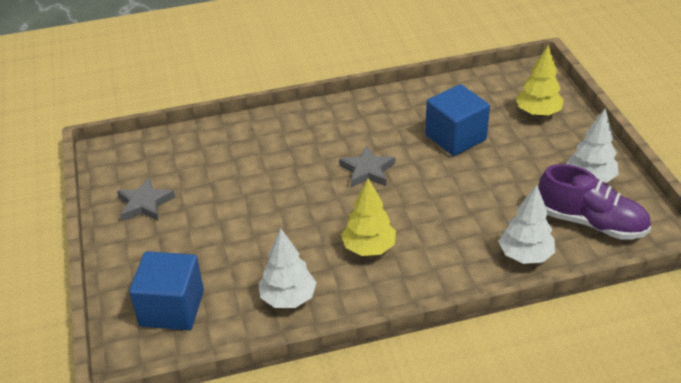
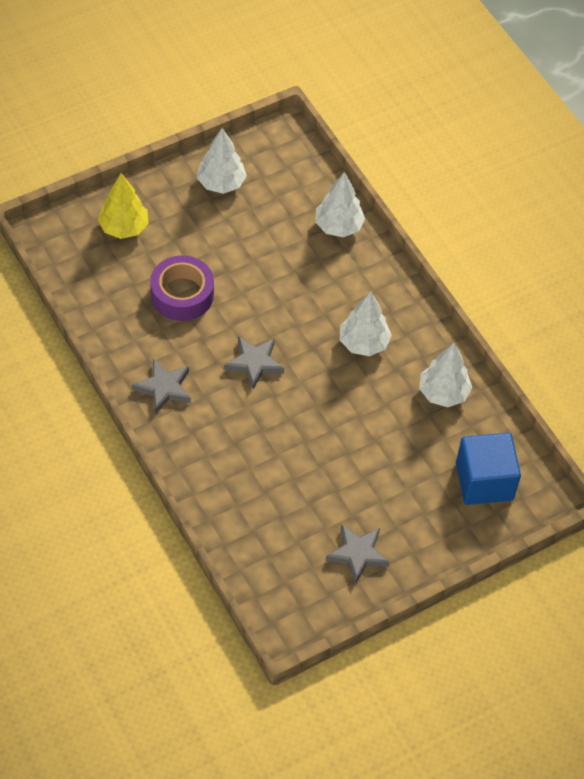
camera: 110 degrees left, 15 degrees up
(358, 116) = (164, 388): none -> grey star
(369, 248) = (363, 343): yellow tree -> white tree
(455, 137) = (182, 294): blue cube -> purple tape
(590, 222) = (283, 182): purple shoe -> none

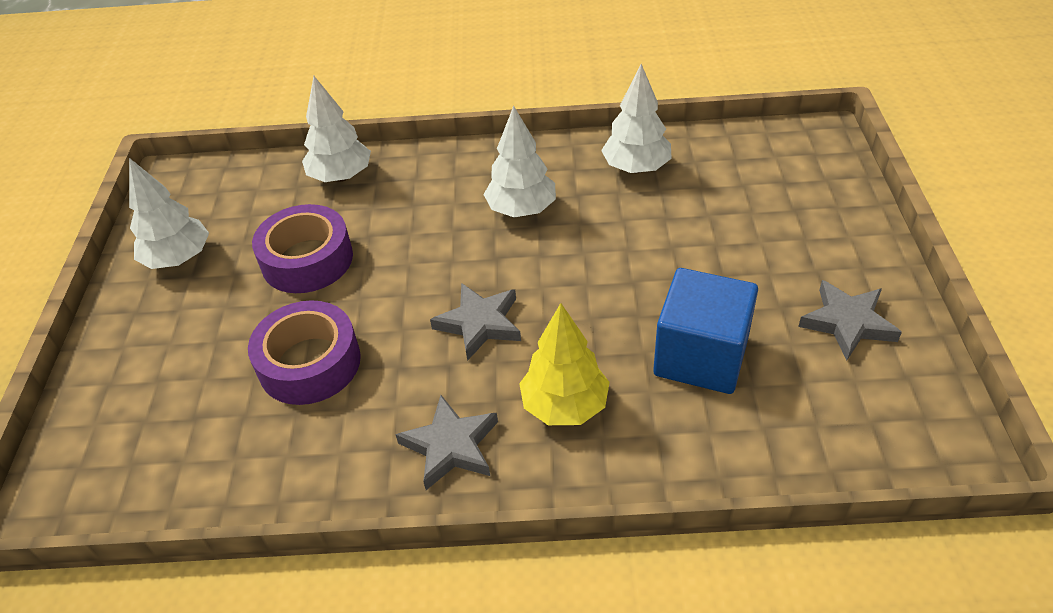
camera: 55 degrees left, 10 degrees down
(124, 228) = (142, 390): yellow tree -> yellow tree (564, 406)
(256, 249) = (307, 260): none -> purple tape
(484, 481) = (779, 174): blue cube -> blue cube (701, 356)

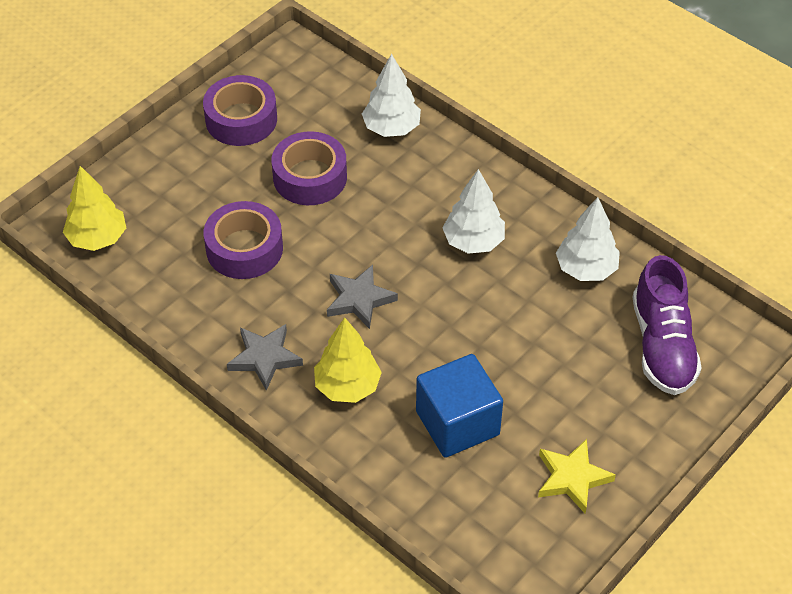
camera: 40 degrees right, 5 degrees up
(120, 474) = (97, 238): none -> yellow tree
(178, 259) = (241, 119): white tree -> purple tape
(764, 178) = (662, 345): none -> purple shoe
(847, 323) = (572, 478): grey star -> yellow star

